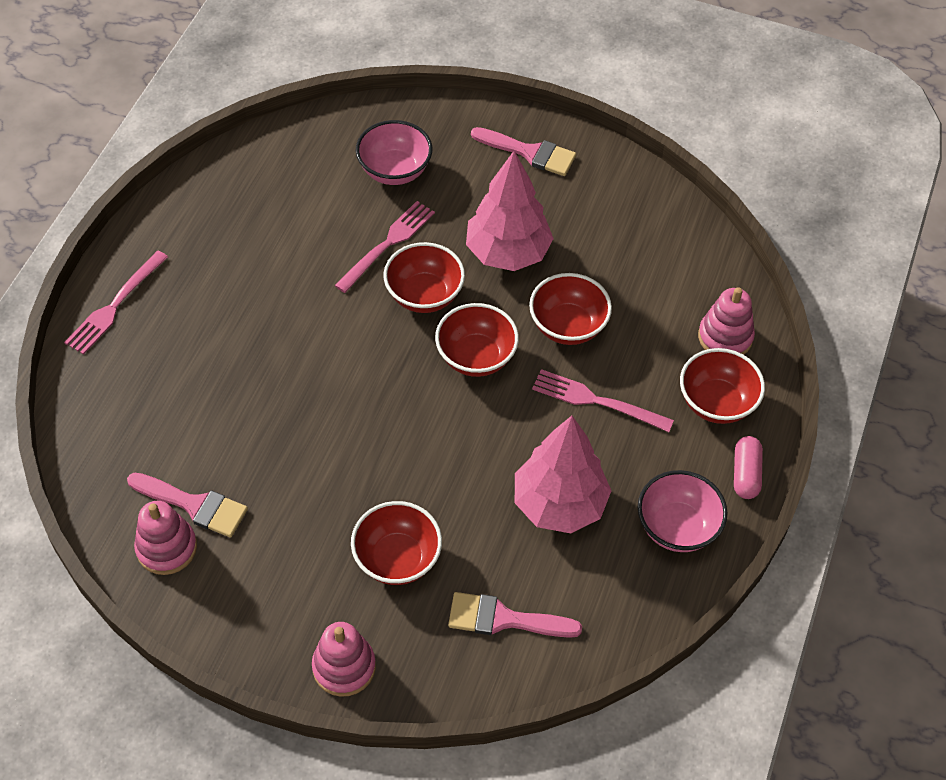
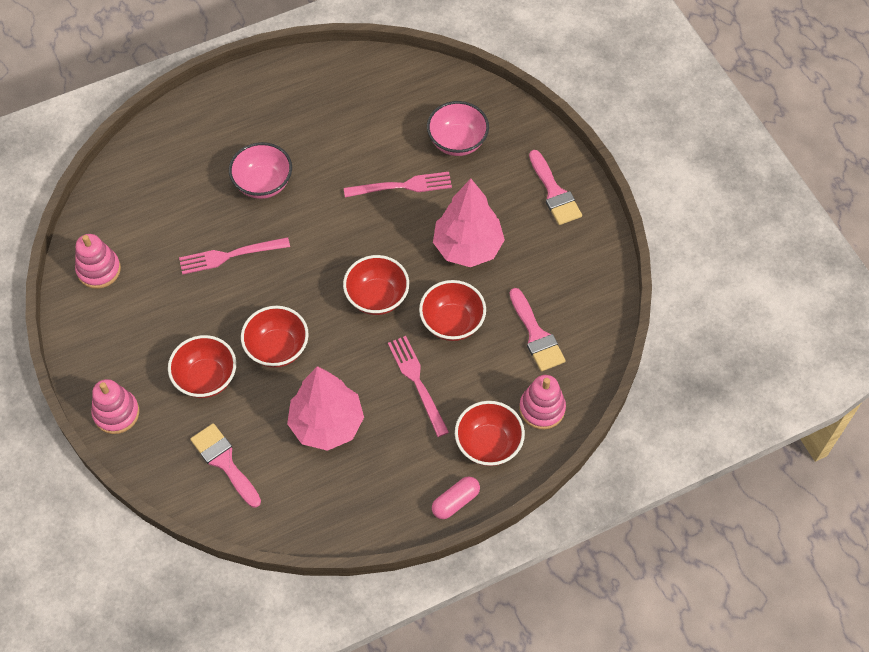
camera: 45 degrees right, 5 degrees up
(114, 306) = (213, 106): pink fork -> pink fork (229, 256)
(194, 505) = (136, 258): pink brush -> pink brush (536, 335)
(424, 295) = (389, 235): red bowl -> red bowl (277, 348)
(677, 527) = (378, 496): pink bowl -> pink bowl (263, 183)

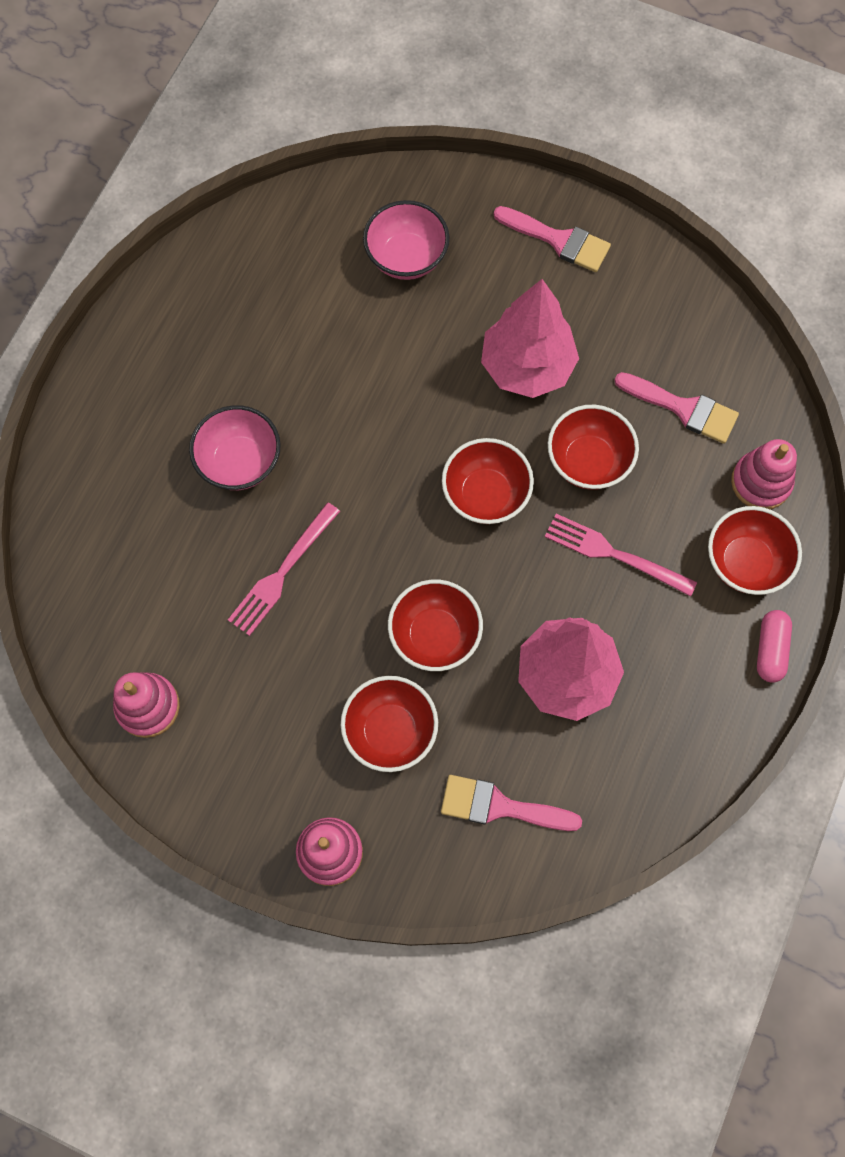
camera: 40 degrees left, 10 degrees up
(403, 186) = (395, 350): pink fork -> none

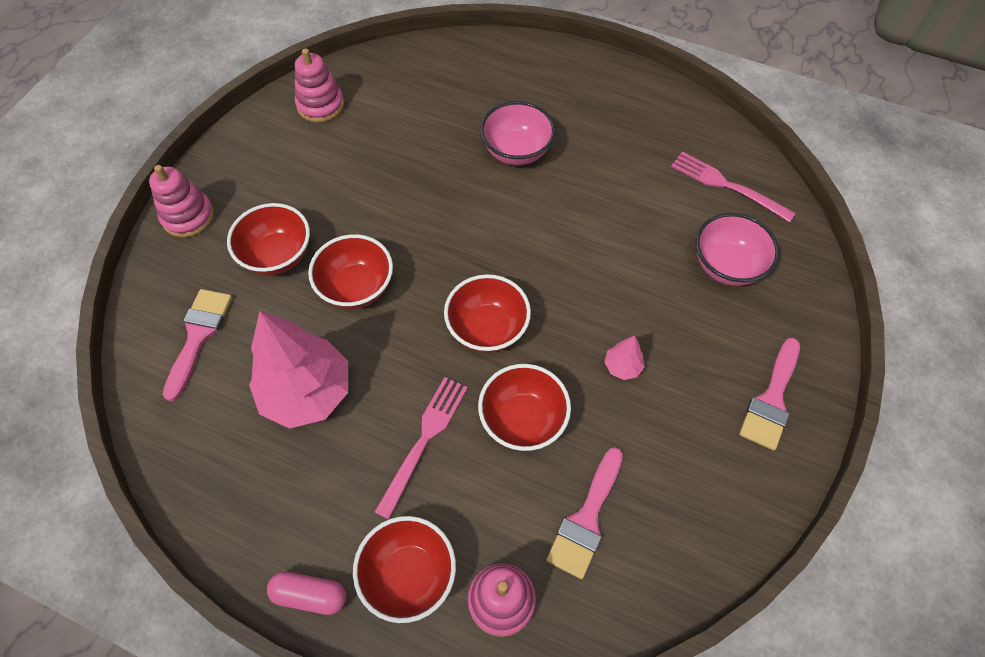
camera: 90 degrees right, 10 degrees down
(282, 573) = (419, 181): pink fork -> pink fork (726, 185)
(527, 367) = (622, 366): pink tree -> pink tree, size x0.42

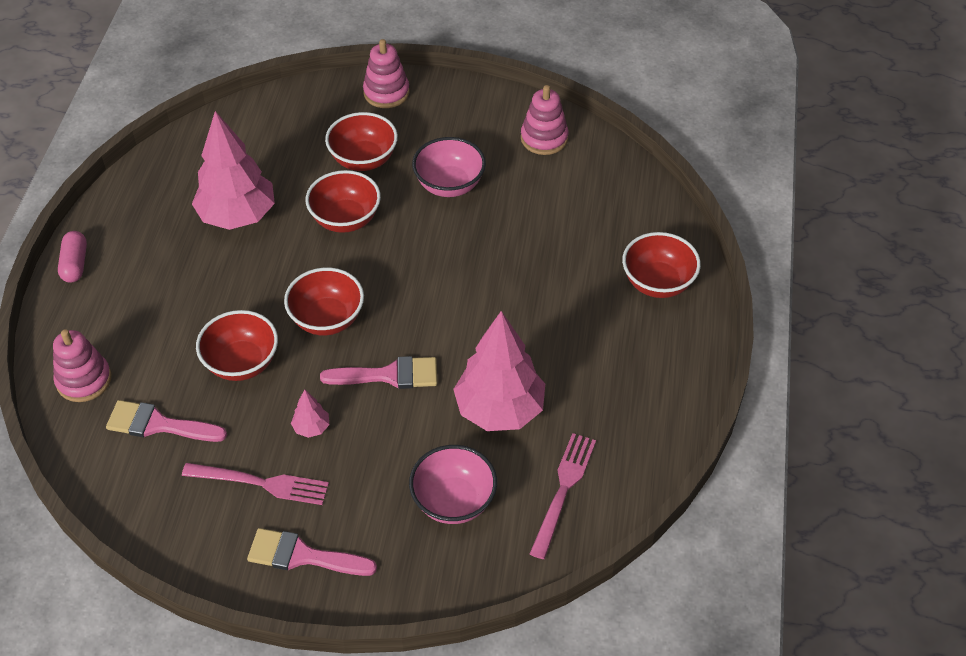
camera: 75 degrees right, 10 degrees down
(198, 335) = (274, 136): pink brush -> pink brush (389, 375)
(409, 575) = (97, 318): red bowl -> red bowl (658, 283)
(424, 439) = (210, 300): pink fork -> pink fork (262, 483)
(516, 151) = (543, 298): pink bowl -> pink bowl (449, 185)
(634, 210) = (499, 409): none -> pink tree

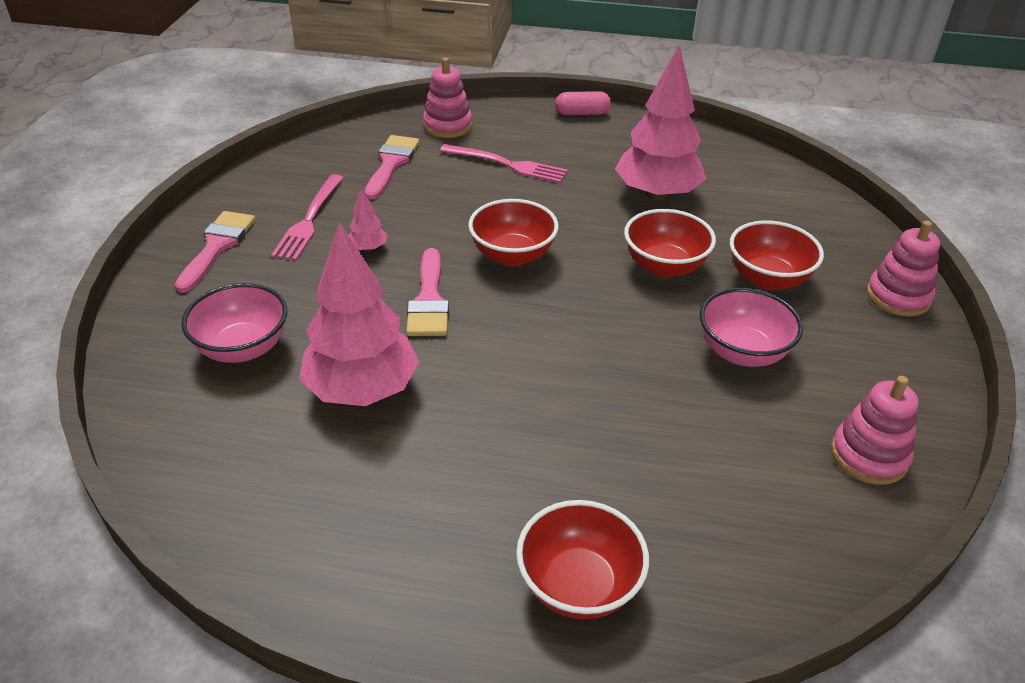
camera: 90 degrees right, 10 degrees down
(242, 363) = (457, 204): red bowl -> none
(563, 489) = (226, 445): pink fork -> pink fork (508, 164)

